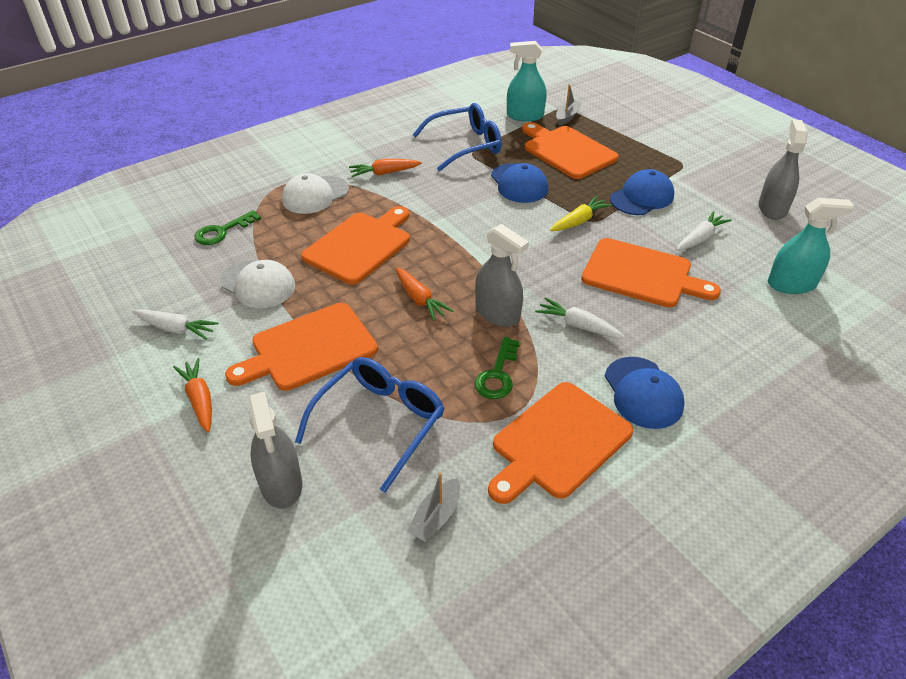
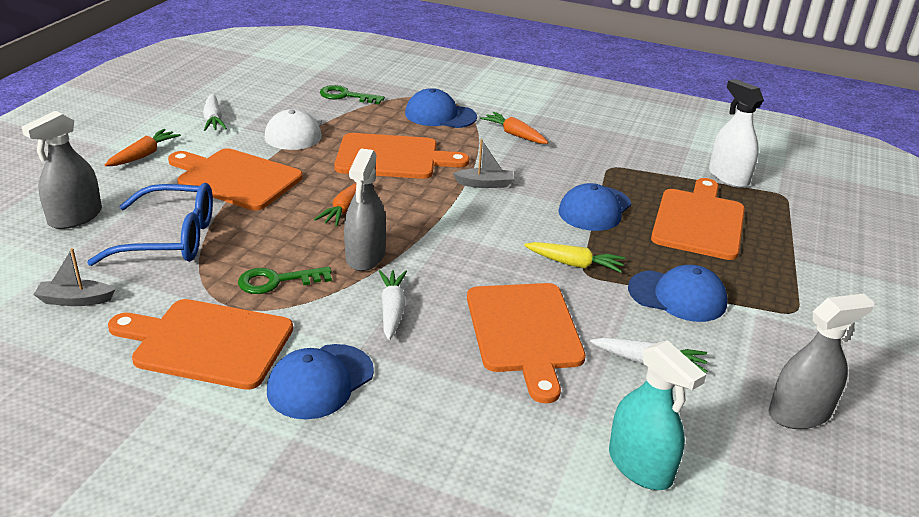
camera: 55 degrees right, 10 degrees down
(315, 195) = (440, 115): white cap -> blue cap
(465, 145) = (620, 160): blue glasses -> none
(525, 116) = (728, 177): turquoise spray bottle -> white spray bottle
(567, 117) = (769, 203): grey boat -> grey boat (484, 184)

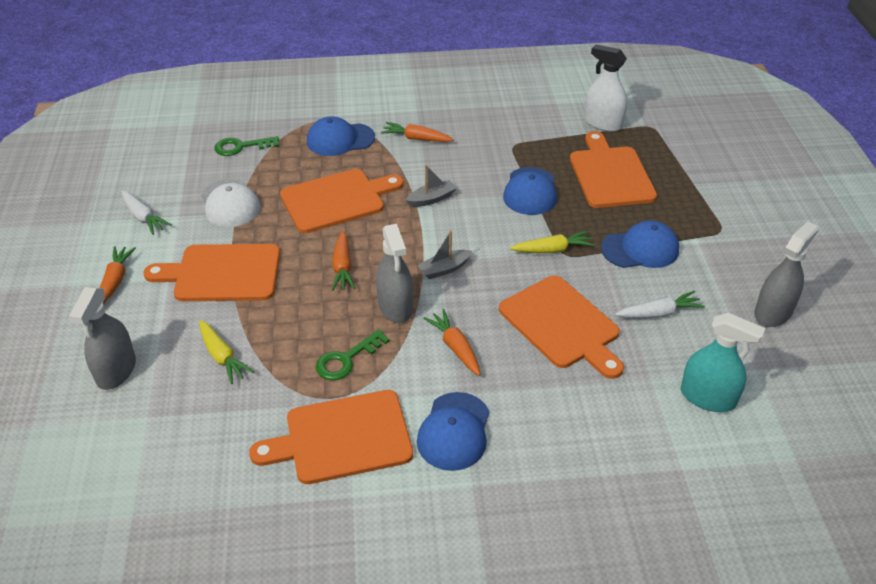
camera: 25 degrees left, 10 degrees up
(75, 300) = (198, 449): grey boat -> grey boat (444, 269)
(170, 239) = (222, 357): blue glasses -> yellow carrot
(392, 310) = (455, 347): white carrot -> orange carrot

